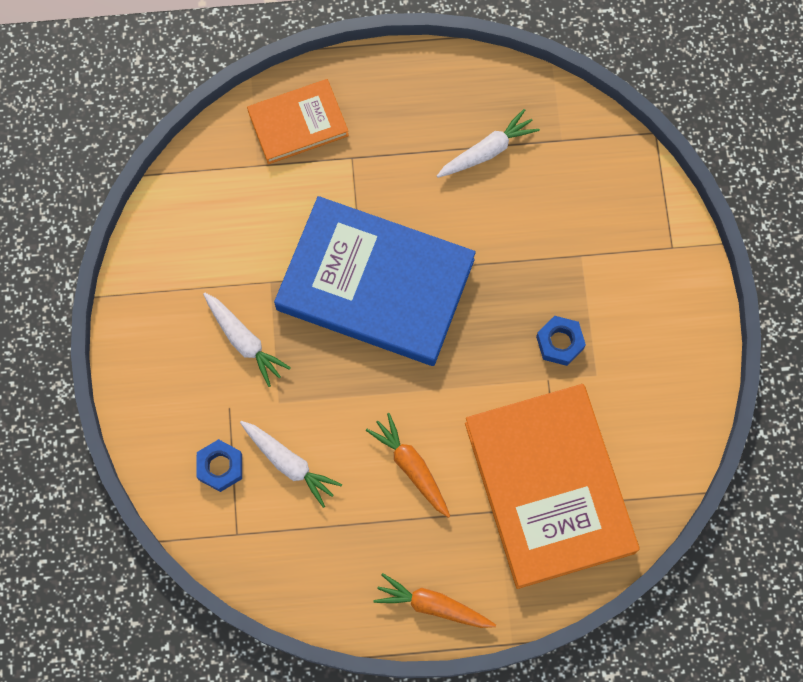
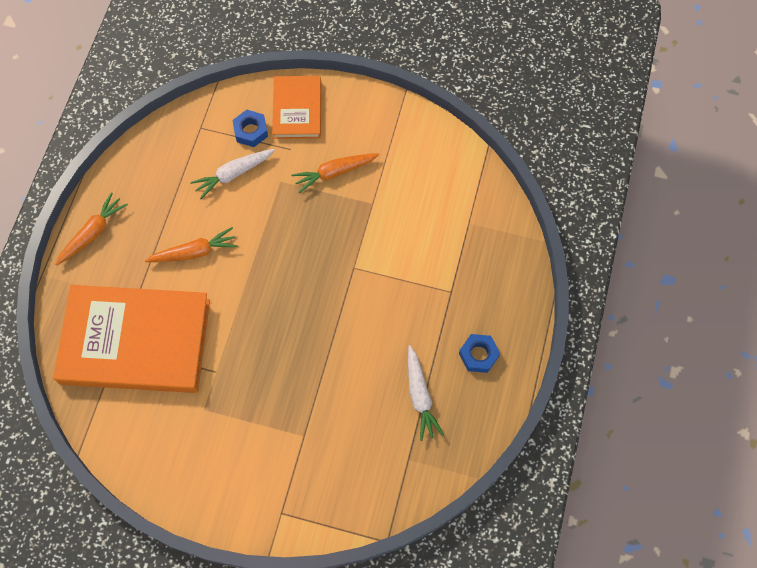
camera: 110 degrees right, 5 degrees down
(244, 341) = (334, 173): white carrot -> orange carrot
(298, 124) = (493, 262): orange book -> orange book (297, 109)
(375, 284) = (341, 274): blue book -> none
(560, 343) = (240, 391): blue nut -> blue nut (478, 355)

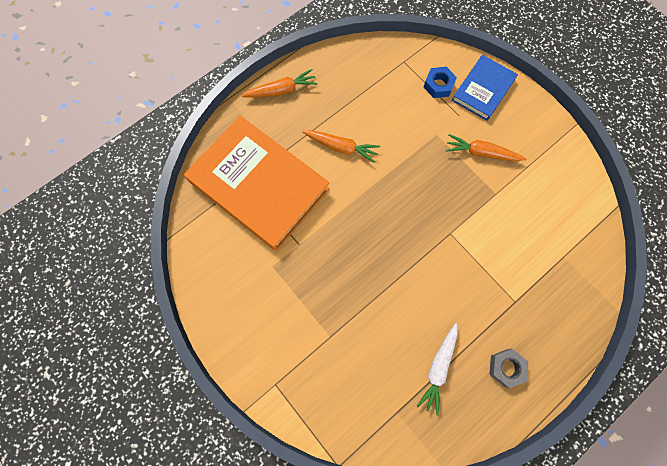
camera: 35 degrees right, 5 degrees up
(233, 174) = (405, 108): white carrot -> none
(297, 109) = (483, 90): orange book -> blue book
(478, 355) = (506, 367): blue nut -> grey nut

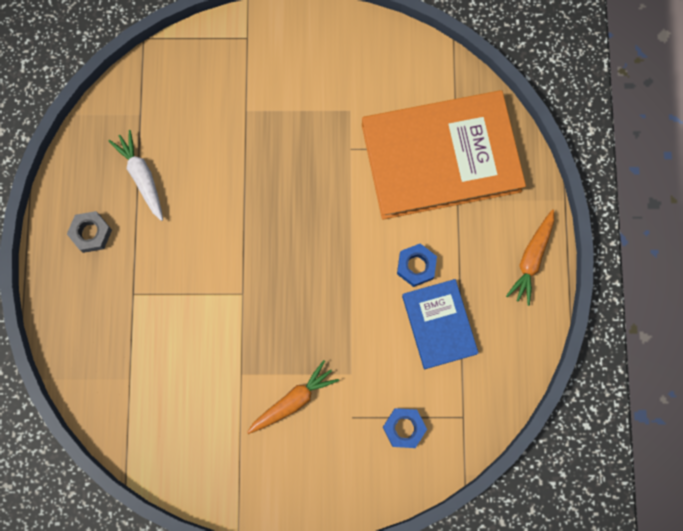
camera: 130 degrees right, 5 degrees up
(341, 147) = (416, 266): orange carrot -> blue nut
(483, 90) = (359, 471): blue book -> blue book (439, 324)

